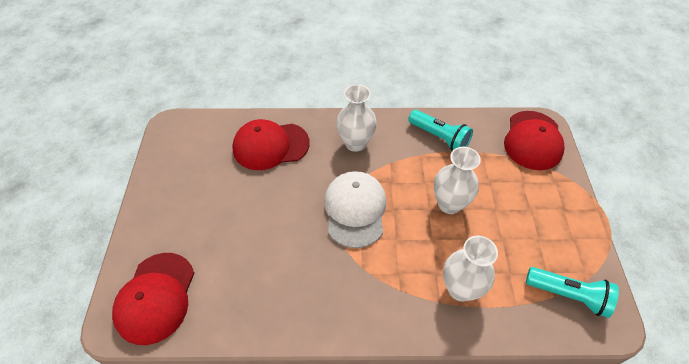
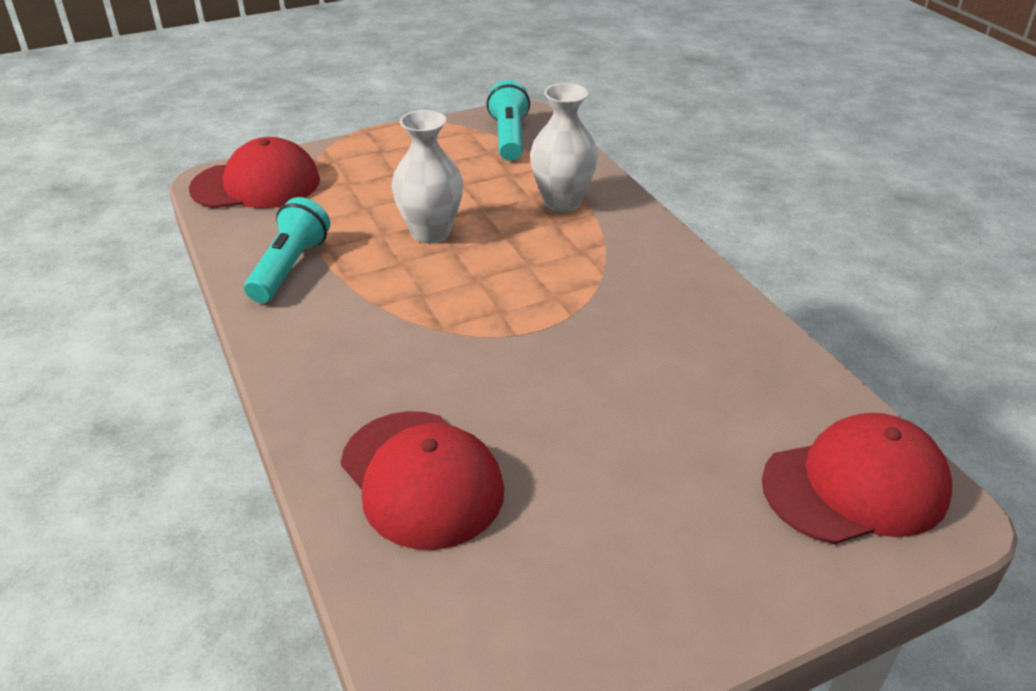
camera: 115 degrees left, 15 degrees down
(355, 143) = (351, 358): white vase -> none
(355, 210) = (504, 316): white cap -> none

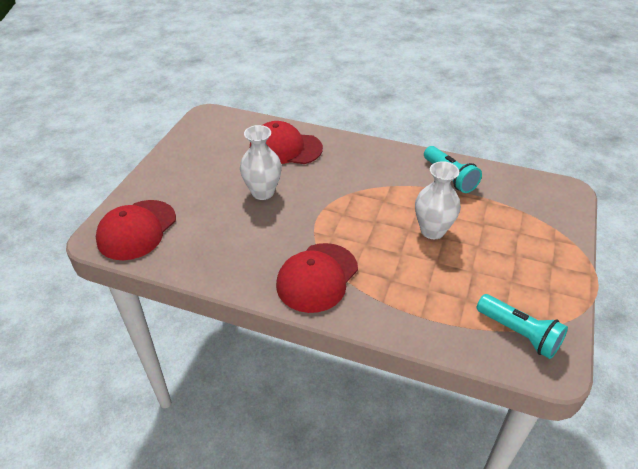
camera: 135 degrees right, 5 degrees up
(256, 184) = (548, 201): red cap -> red cap (317, 277)
(562, 202) = (409, 297): white vase -> white vase (263, 192)

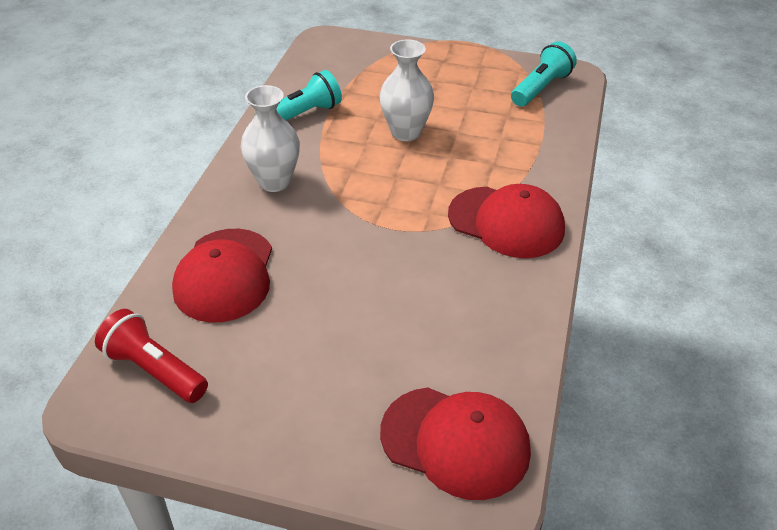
camera: 95 degrees left, 0 degrees up
(222, 129) = (154, 370): none -> red flashlight
(263, 192) = (343, 291): white vase -> white vase (274, 182)

